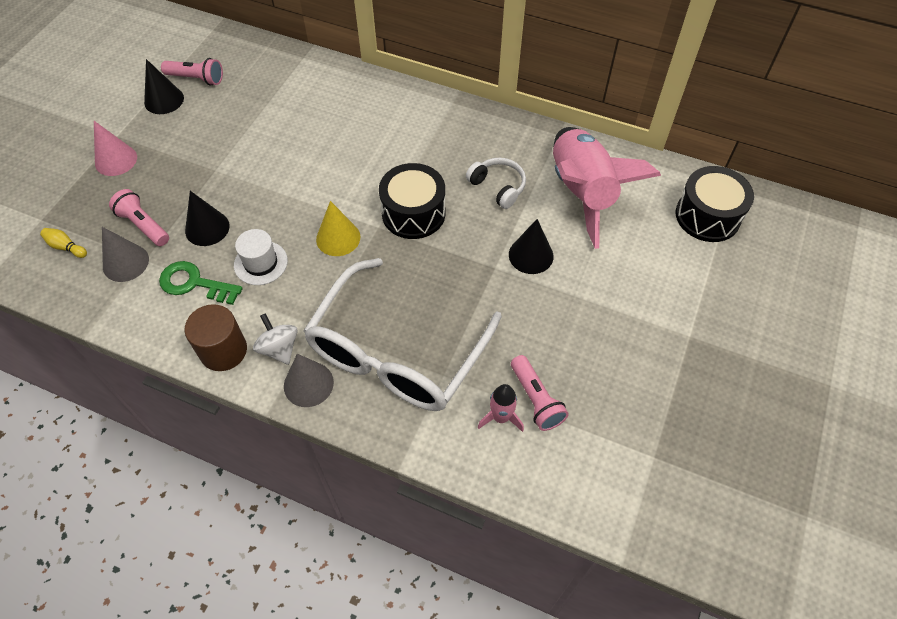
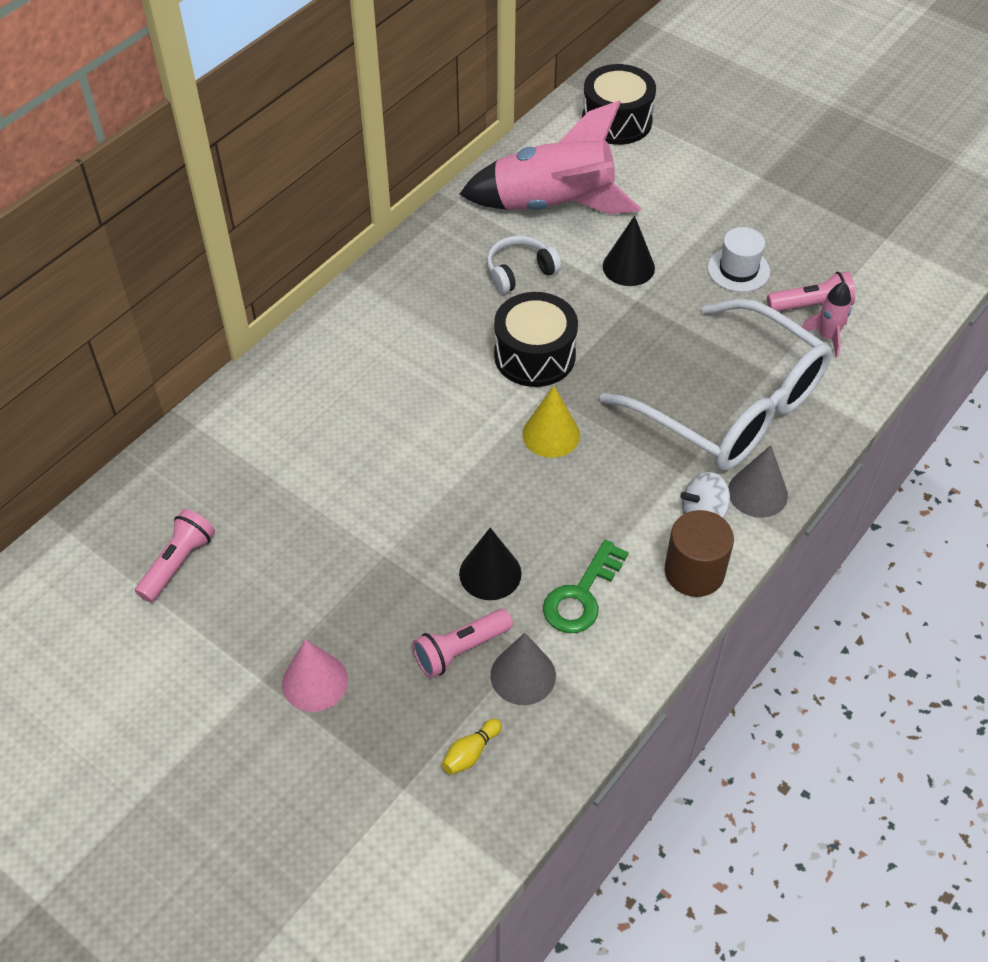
camera: 75 degrees left, 5 degrees down
(164, 100) = (207, 610): black cone -> none
(260, 263) = (568, 519): white hat -> white hat (738, 269)

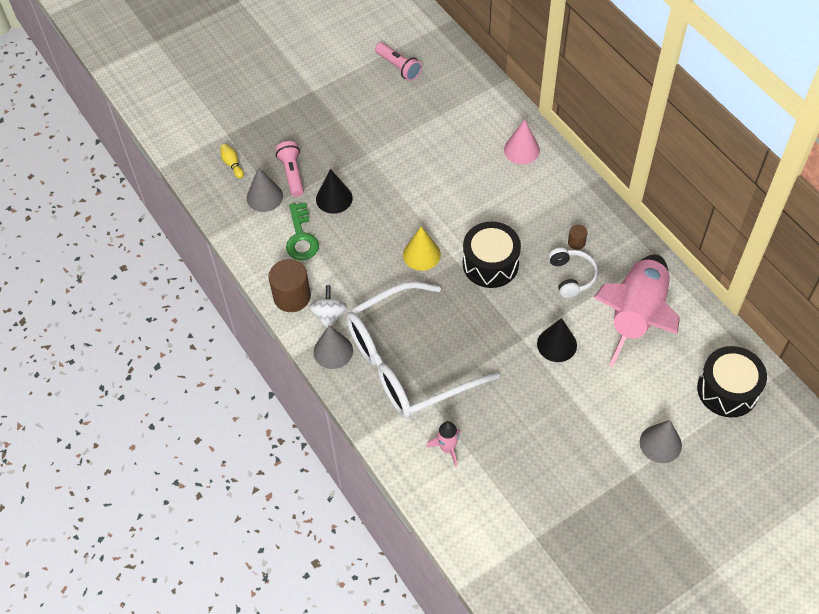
camera: 110 degrees right, 5 degrees up
(315, 682) = (301, 110): pink cone -> pink cone (521, 150)
(463, 277) = (576, 242): none -> brown cylinder
(581, 595) = (301, 237): green key -> green key turned 150 degrees counterclockwise
(713, 161) = (660, 443): none -> grey cone
(738, 269) = (532, 415): white hat -> none
(811, 305) = (481, 450): pink flashlight -> none

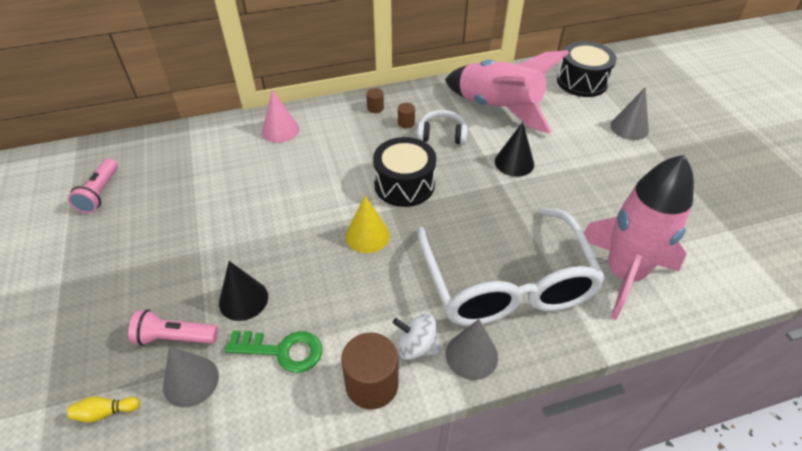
camera: 75 degrees left, 10 degrees down
(398, 67) = (100, 193): pink flashlight -> pink flashlight turned 120 degrees clockwise
(447, 448) = (623, 274): pink rocket -> pink rocket, size x2.38
(587, 211) = (375, 108): none -> brown cylinder

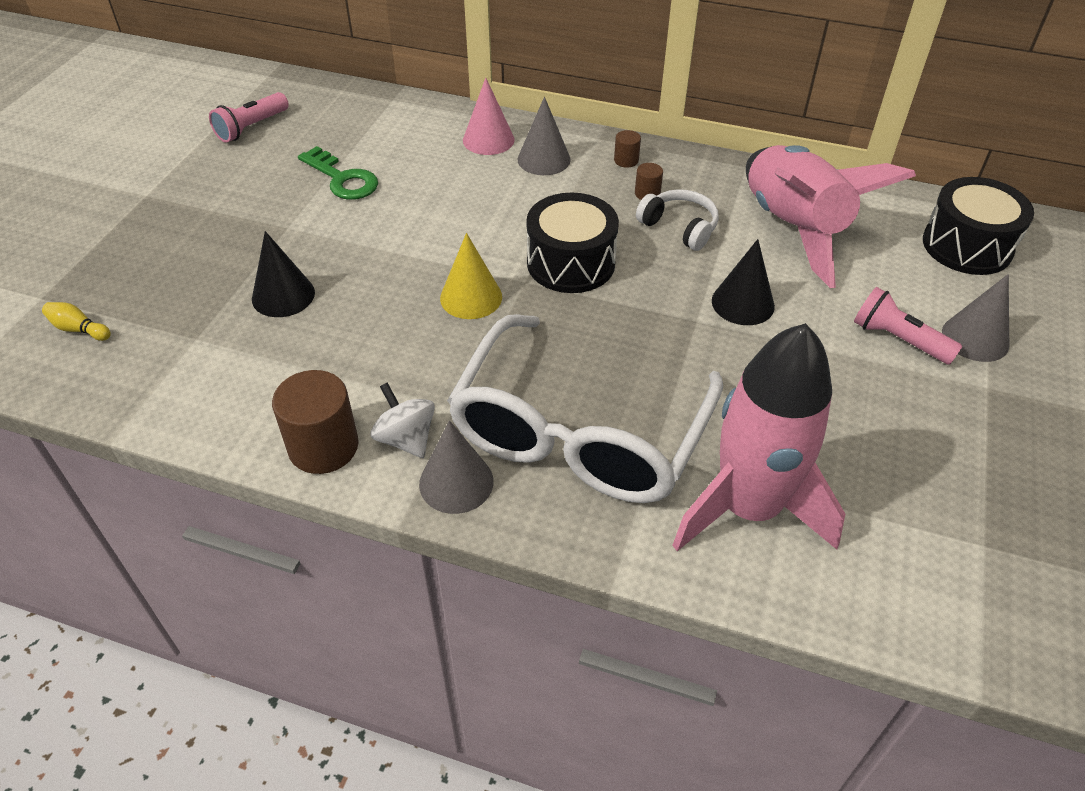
camera: 35 degrees right, 0 degrees up
(175, 337) = (191, 297): pink flashlight -> pink flashlight (898, 339)
(191, 381) = (168, 344): grey cone -> grey cone (544, 159)
(282, 351) = (271, 364): green key -> green key (342, 179)

